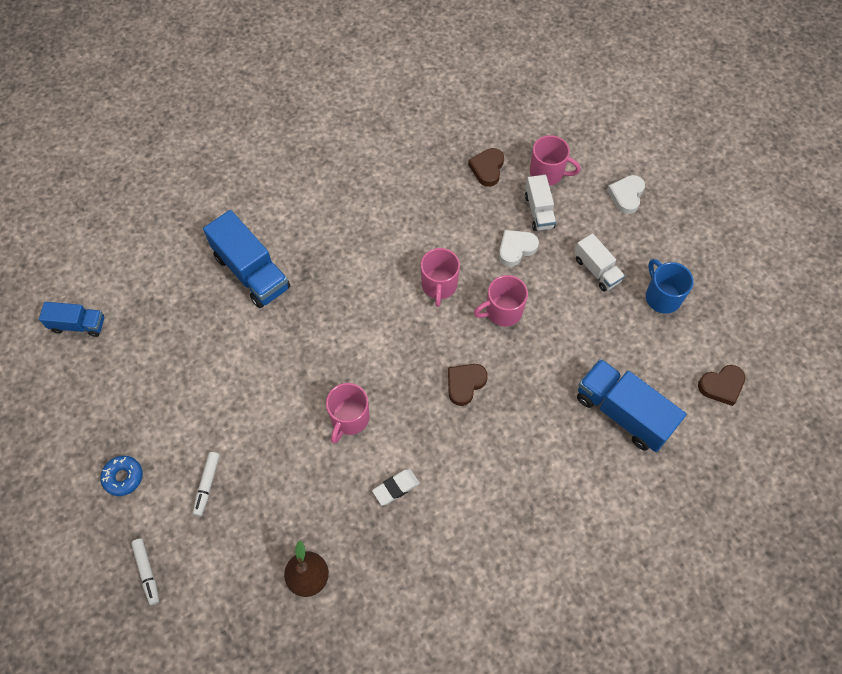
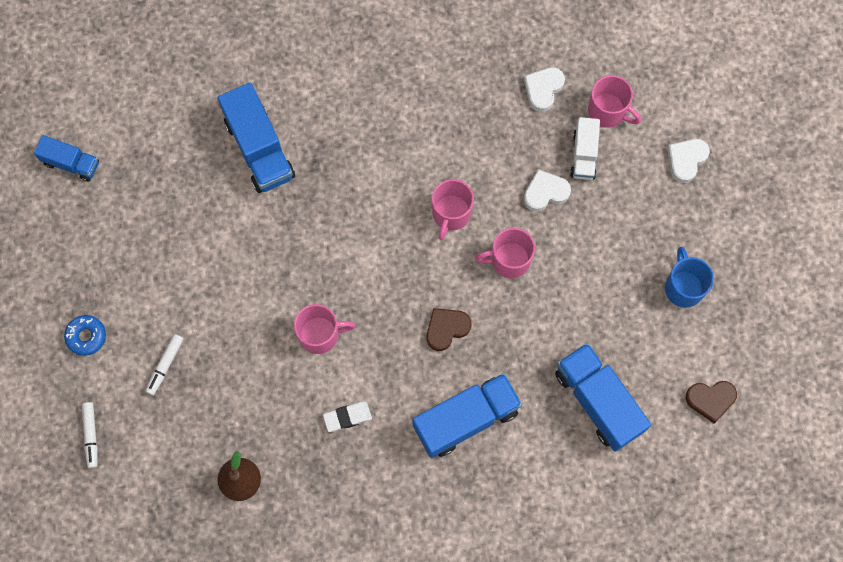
camera: 15 degrees right, 10 degrees up
(349, 418) = (320, 334): pink mug -> pink mug turned 135 degrees counterclockwise
(487, 169) = (543, 89): brown heart -> white heart
(508, 460) = (466, 419): none -> blue truck
(597, 270) = (624, 239): white truck -> none

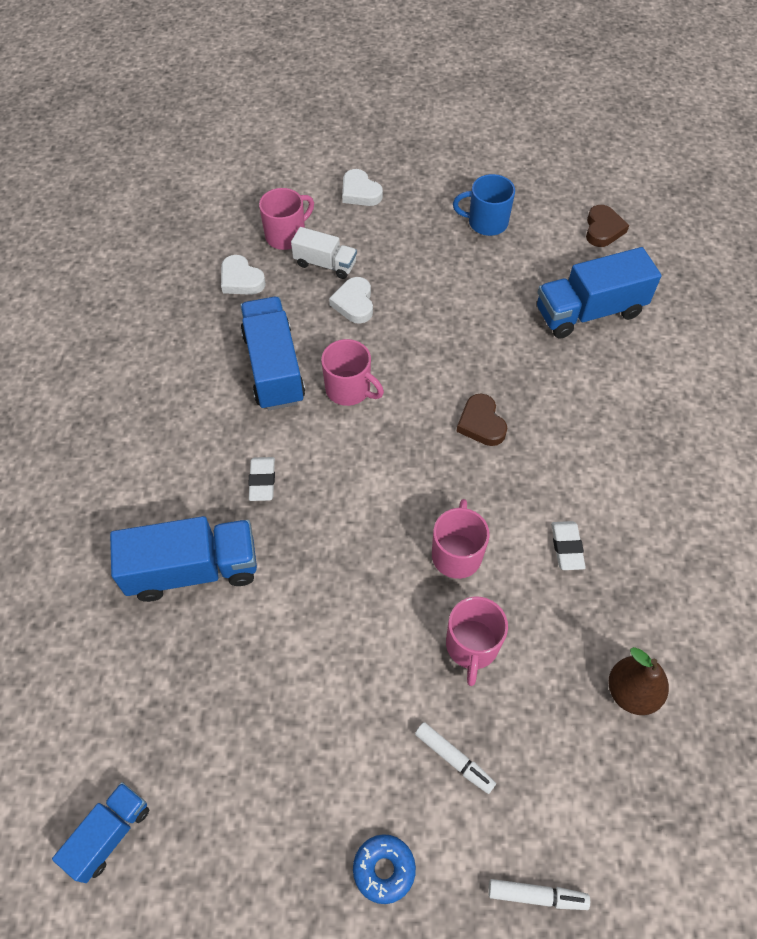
camera: 75 degrees left, 15 degrees down
(345, 173) = (262, 481): none -> white eraser
(466, 419) = (589, 429): blue truck -> blue truck (273, 368)
(509, 260) = (418, 350): pink mug -> pink mug (472, 646)

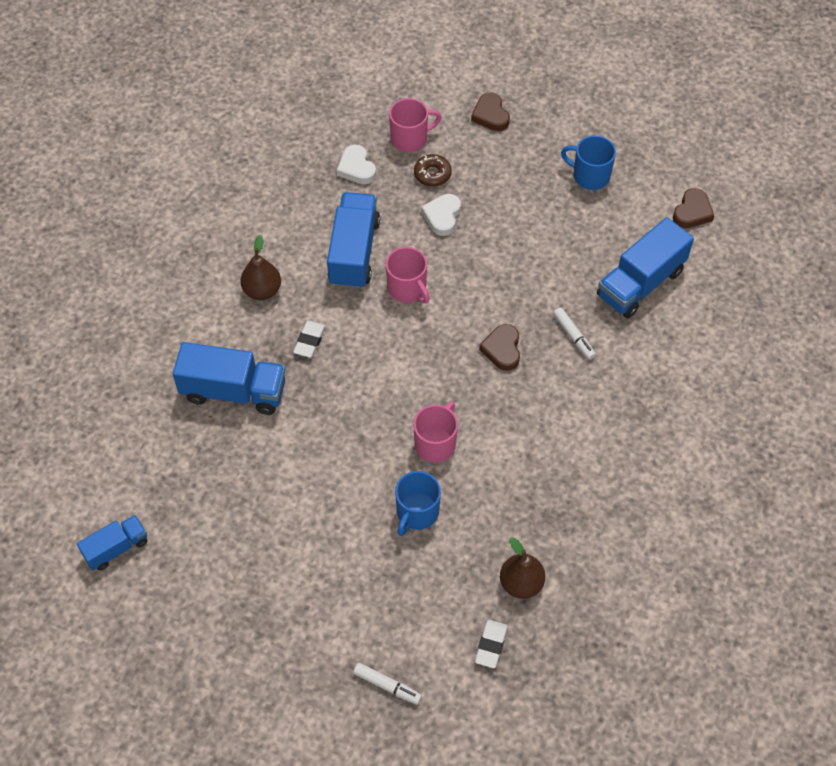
camera: 20 degrees right, 0 degrees up
(184, 440) = (262, 290): none -> brown pear
(325, 264) = (432, 174): white truck -> brown donut
(360, 192) = (490, 115): white heart -> brown heart
(384, 869) = (290, 633): blue donut -> none
(454, 759) = (369, 582): white marker -> white marker (573, 336)
(472, 646) = (417, 512): pink mug -> blue mug
(566, 547) = (524, 466): white eraser -> white eraser (491, 645)
(589, 312) = (640, 283): blue truck -> blue truck turned 45 degrees counterclockwise

